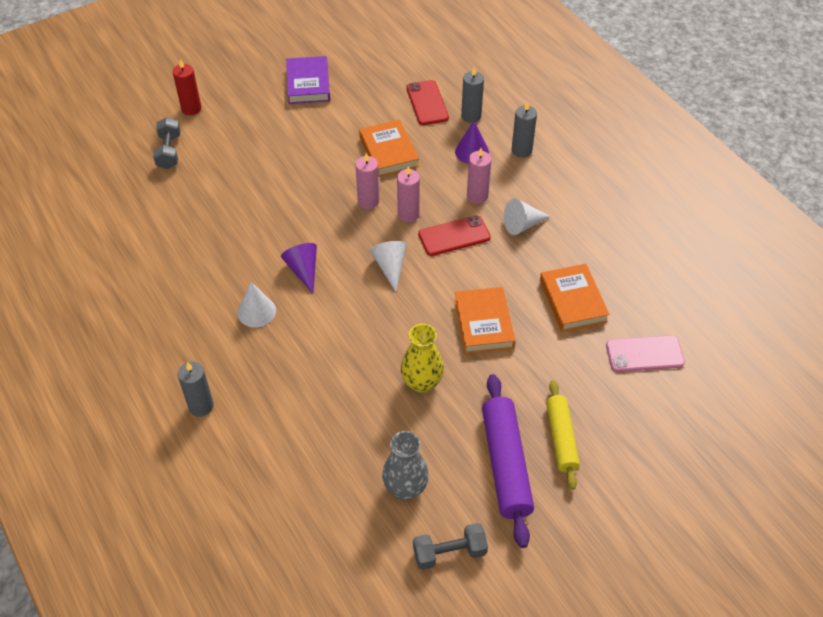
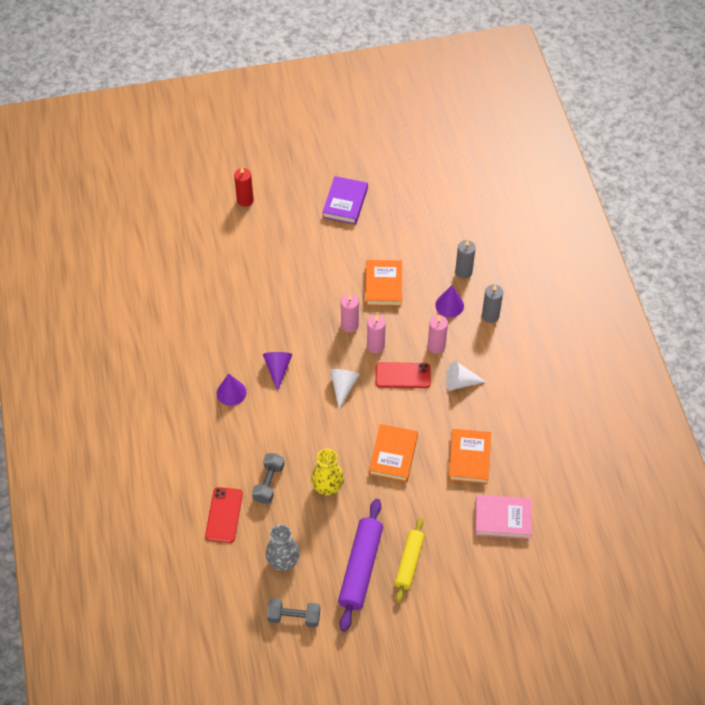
camera: 20 degrees right, 5 degrees up
(169, 151) = (215, 235): grey dumbbell -> grey dumbbell (269, 483)
(201, 406) = (166, 454): grey candle -> none
(256, 311) = (231, 392): white cone -> purple cone
(427, 103) = (433, 249): red phone -> red phone (224, 515)
(644, 354) = (503, 519): pink phone -> pink book

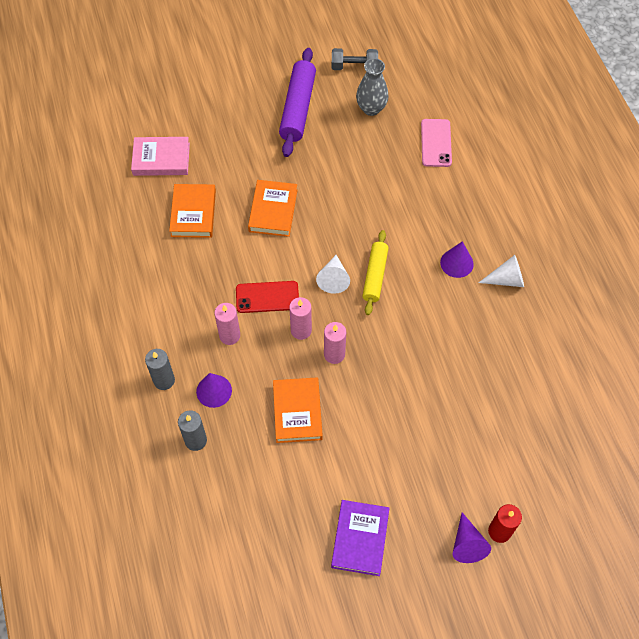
camera: 175 degrees right, 5 degrees up
(224, 515) = (436, 143): red phone -> pink phone
(269, 483) = (397, 175): grey dumbbell -> none
(278, 369) = (410, 293): purple cone -> purple cone (467, 544)
(327, 487) = (338, 175): yellow vase -> none
(409, 562) = (252, 116): yellow rolling pin -> yellow rolling pin (375, 276)
(460, 382) = (201, 294): white cone -> white cone (506, 279)

